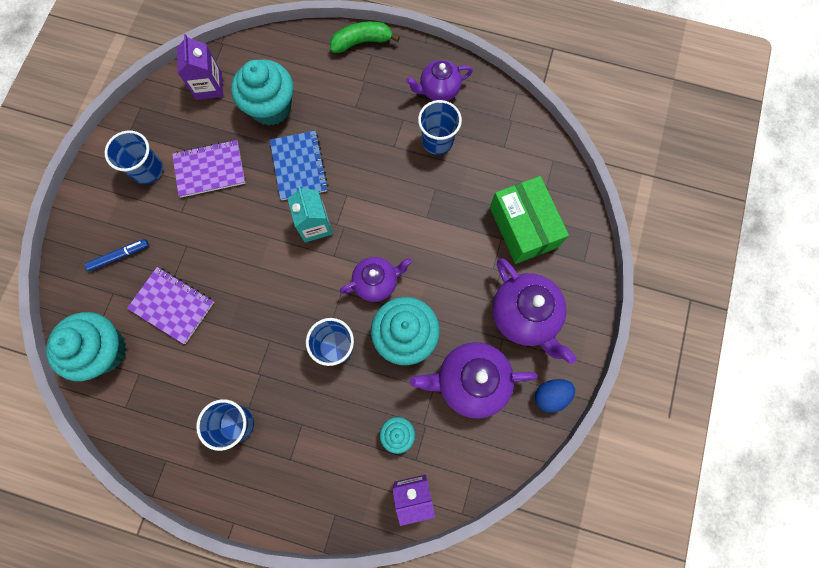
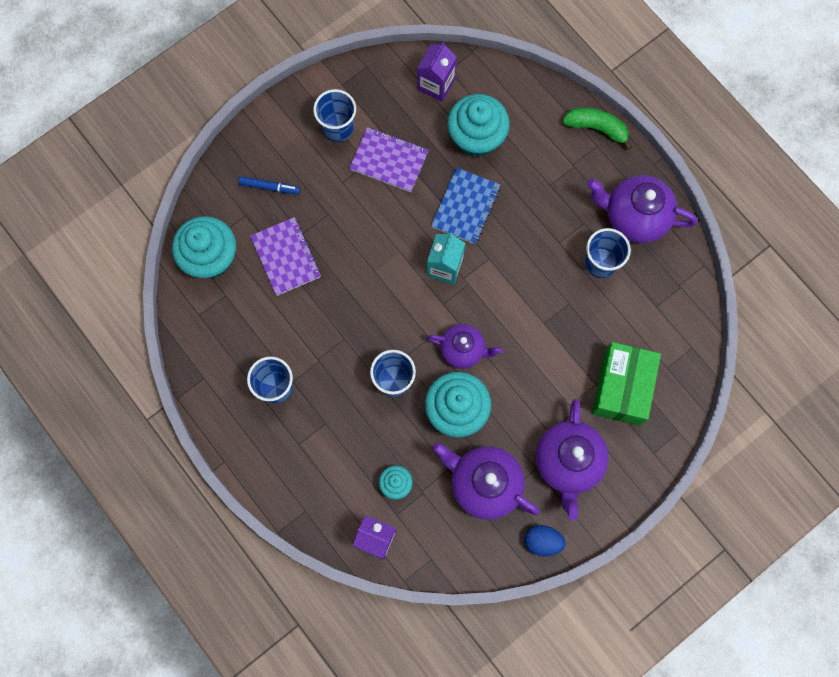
camera: 35 degrees right, 0 degrees up
(438, 90) = (634, 217): purple teapot -> purple teapot, size x1.56

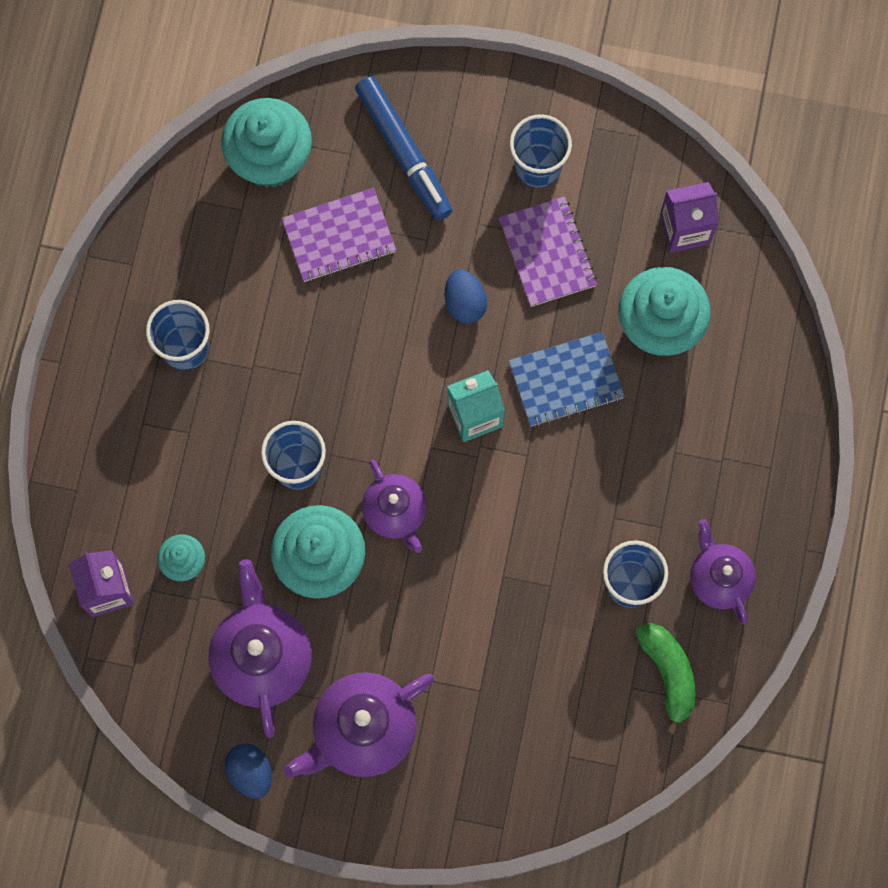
camera: 50 degrees right, 0 degrees up
(270, 187) = (404, 152): blue marker -> blue marker, size x1.84
(286, 257) = (339, 236): purple notebook -> purple notebook turned 45 degrees clockwise
(379, 223) = (465, 303): none -> blue egg
(596, 128) = (791, 450): green banana -> green banana (668, 674)
(622, 388) = (501, 723): green box -> none
(634, 217) = (718, 578): purple teapot -> purple teapot, size x0.64

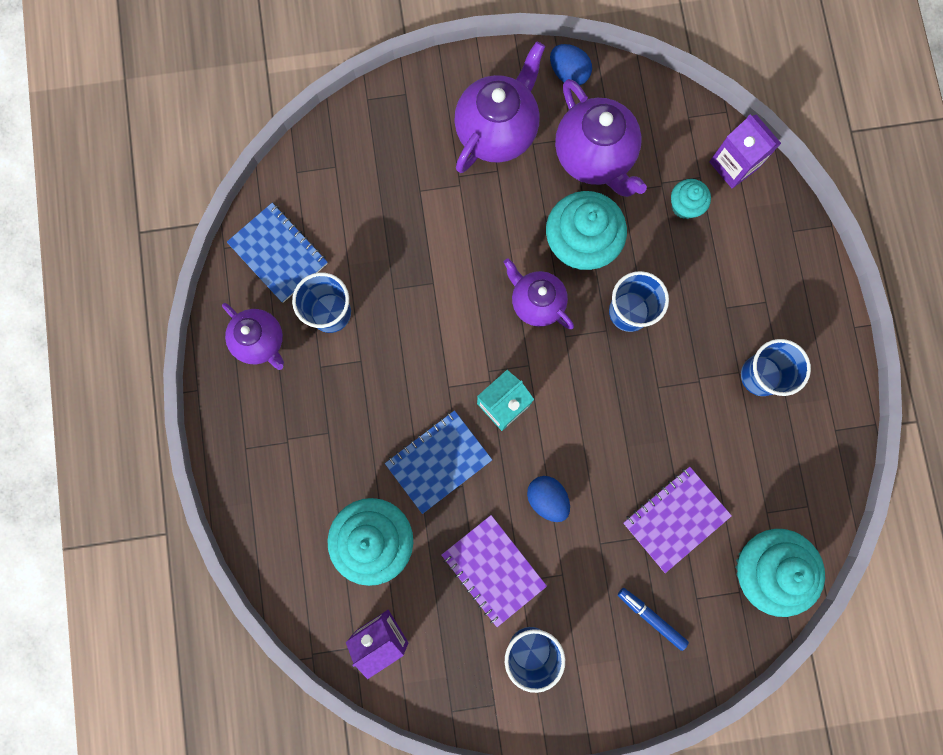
camera: 160 degrees right, 5 degrees up
(404, 152) = (651, 617): blue marker -> blue marker, size x0.54
(668, 674) = (278, 253): green banana -> blue notebook

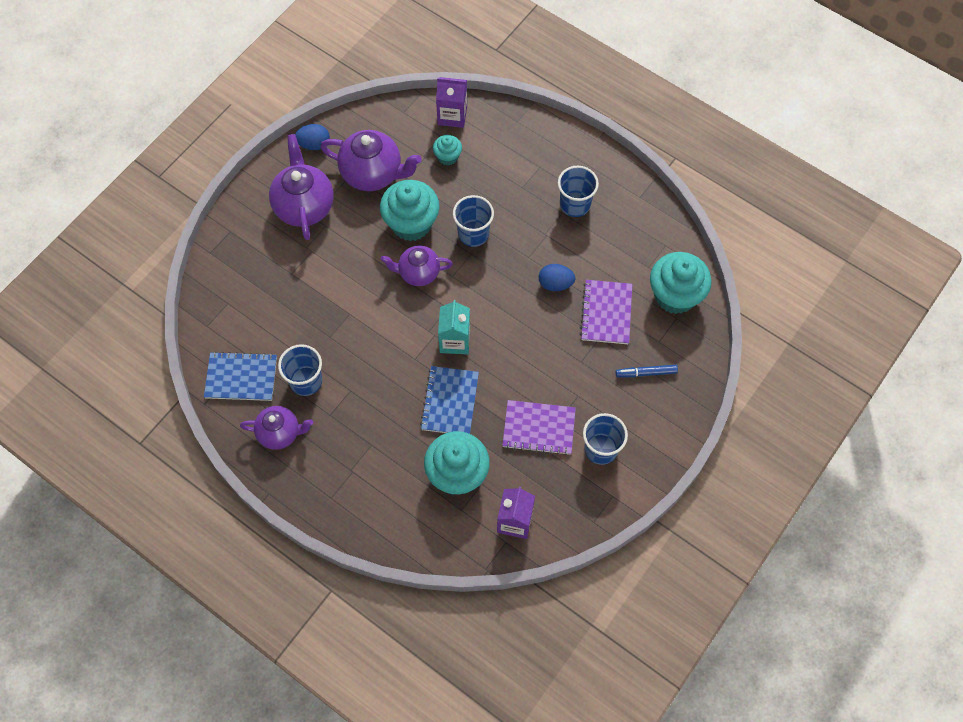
camera: 45 degrees left, 15 degrees down
(547, 498) = (529, 365): blue egg -> blue egg (555, 284)

